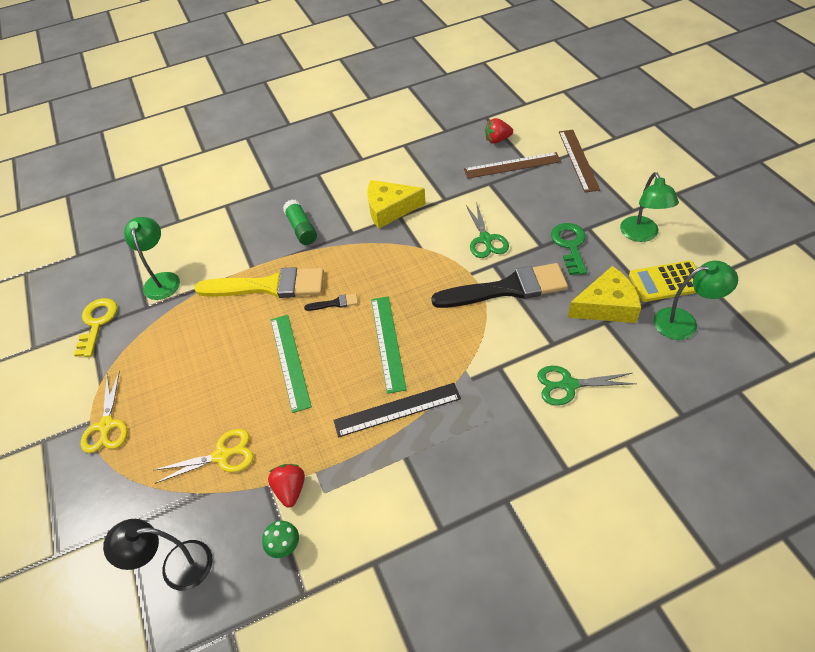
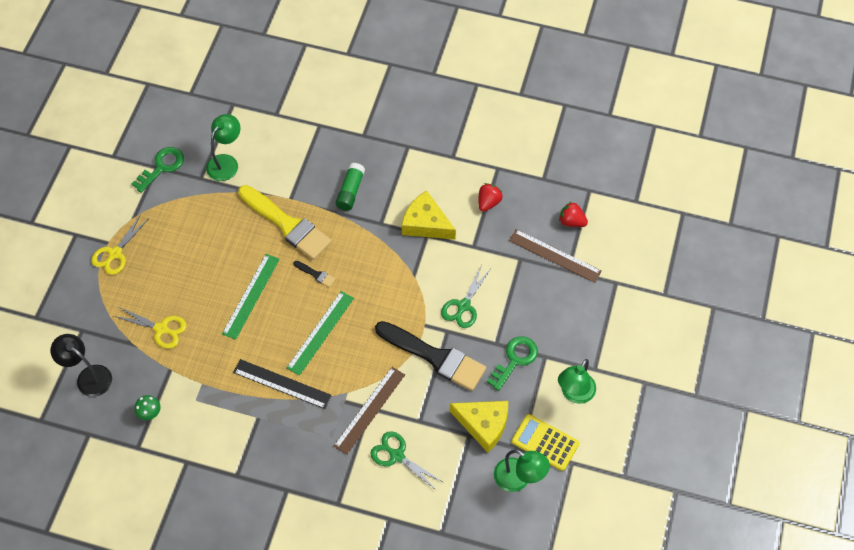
camera: 35 degrees right, 10 degrees up
(97, 323) = (162, 167): yellow key -> green key
(290, 489) = (180, 382): red strawberry -> red strawberry (488, 202)
(578, 160) = (610, 292): brown ruler -> brown ruler (369, 410)

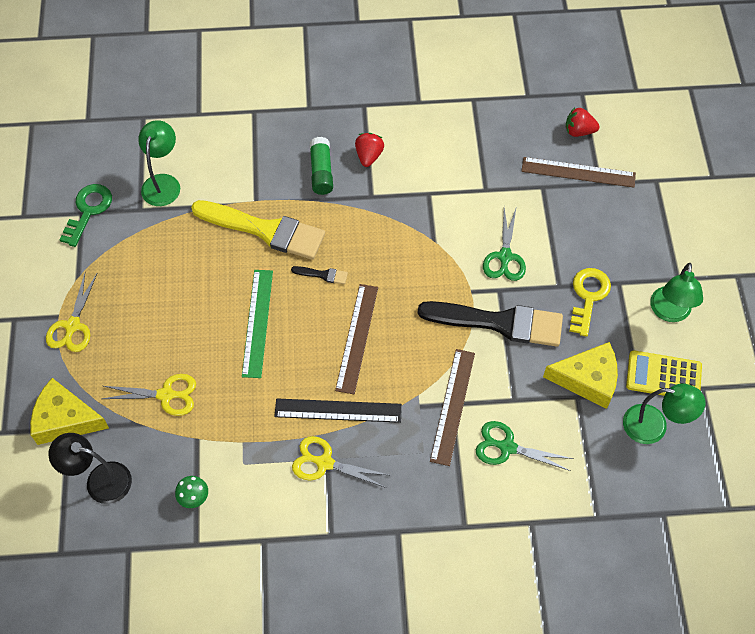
camera: 20 degrees left, 0 degrees up
(255, 420) = (324, 463): none -> yellow scissors
(320, 332) = (357, 338): green ruler -> brown ruler
(425, 223) = (422, 181): yellow cheese -> yellow cheese (65, 419)
(488, 202) = (480, 138): red strawberry -> red strawberry (369, 156)
(515, 360) = (588, 297): green key -> yellow key

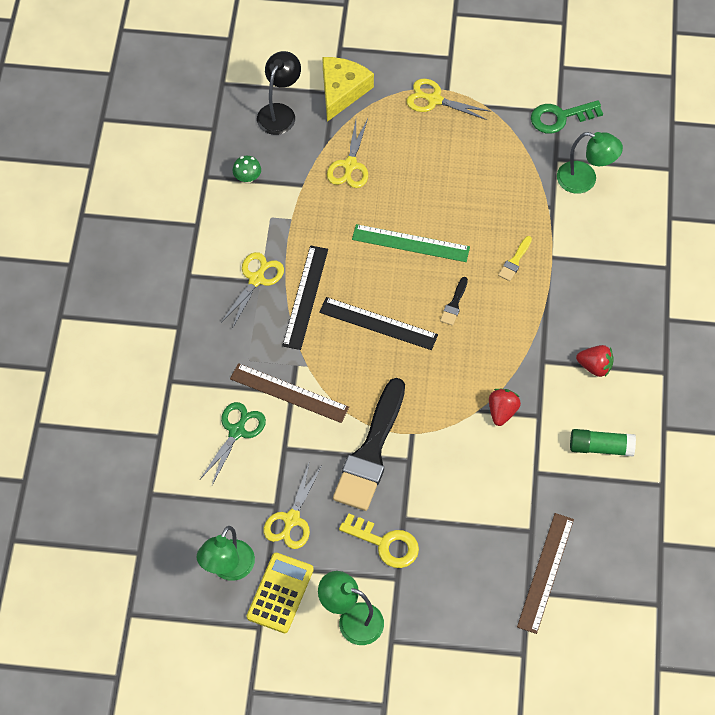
camera: 100 degrees right, 0 degrees up
(88, 211) = (560, 117): green key -> green key turned 135 degrees clockwise
(265, 230) = (515, 261): yellow brush -> yellow brush, size x0.40
(321, 172) = (580, 319): green glue stick -> green glue stick (600, 447)
(357, 338) = (378, 323): brown ruler -> black ruler
(505, 257) = (447, 473): green scissors -> none
(579, 131) = (603, 587): red strawberry -> red strawberry (502, 411)
(587, 379) = (291, 520): yellow cheese -> yellow scissors

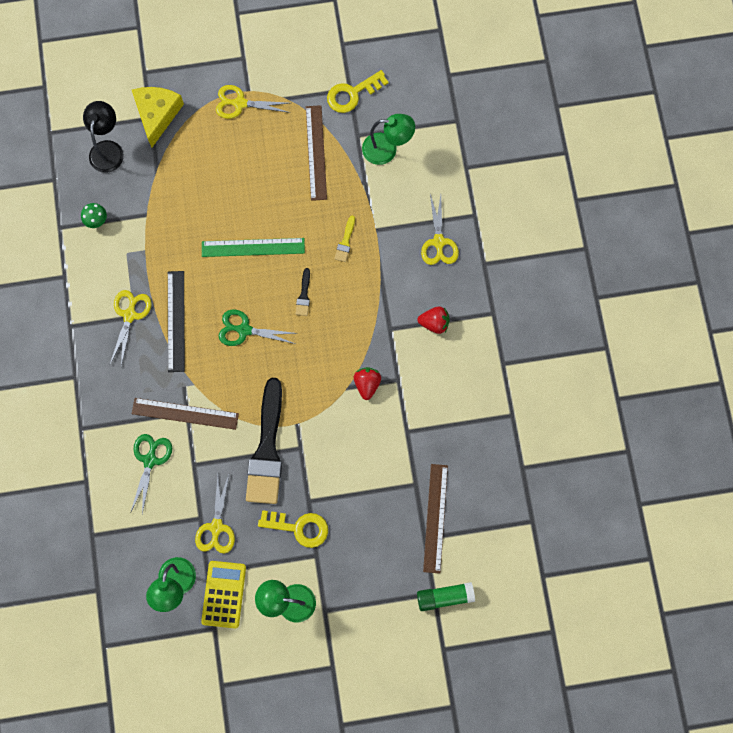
camera: 15 degrees left, 15 degrees up
(350, 165) = (182, 186): yellow scissors -> yellow scissors (439, 242)
(378, 323) = (244, 330): black ruler -> green scissors
(505, 165) = (316, 152): none -> brown ruler
(560, 117) = (352, 94): green key -> yellow key
(600, 447) = (455, 395): green glue stick -> green glue stick (444, 597)

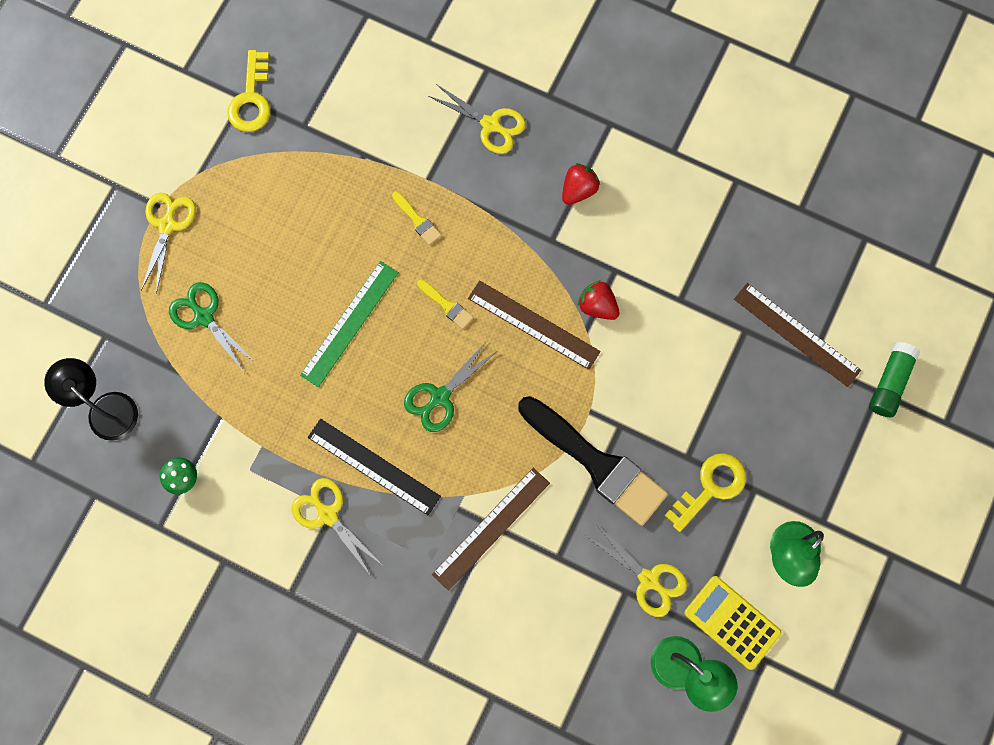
camera: 55 degrees left, 0 degrees up
(150, 460) = (518, 604): green scissors -> green scissors (203, 317)
(157, 114) = (107, 324): yellow cheese -> none
(239, 103) = (167, 225): yellow scissors -> yellow scissors turned 150 degrees clockwise
(304, 295) = (447, 305): black brush -> yellow brush
(316, 152) = (290, 182): brown ruler -> brown ruler (533, 324)
(387, 149) = (344, 106): green lamp -> none

